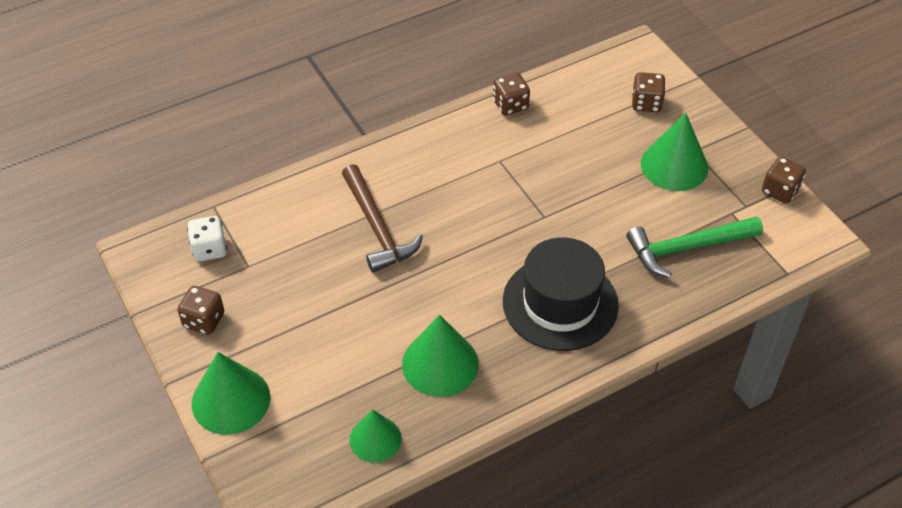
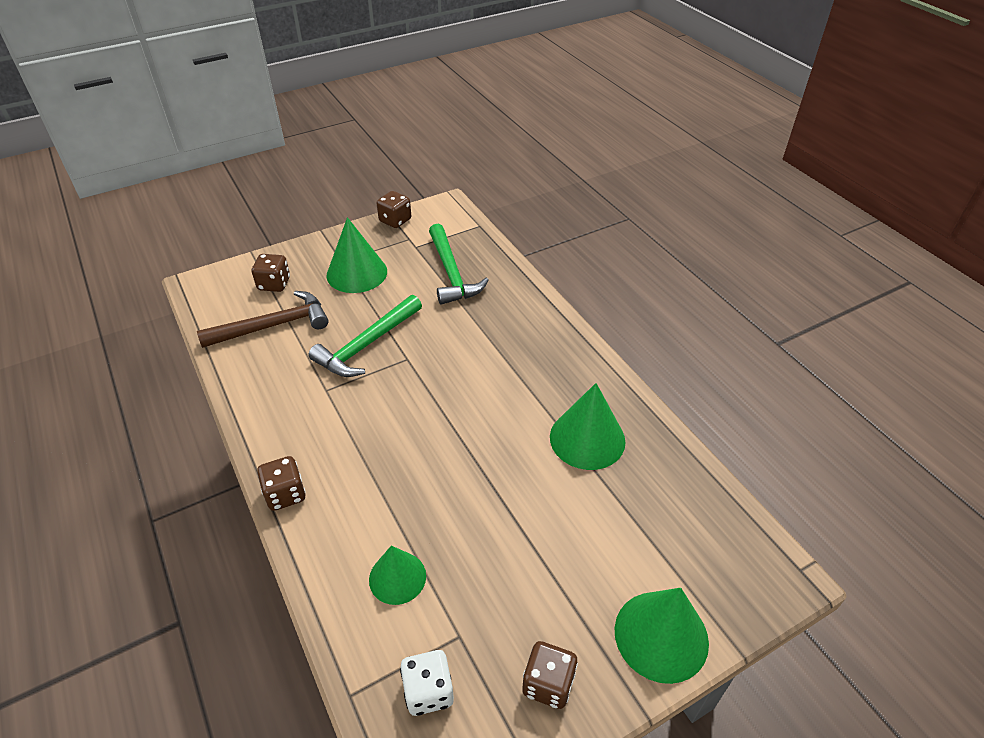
camera: 90 degrees left, 5 degrees down
(375, 439) = (682, 489): green cone -> green cone (397, 577)
(377, 228) = (408, 496): brown hammer -> brown hammer (273, 326)
(510, 105) = (246, 379): brown dice -> brown dice (285, 494)
(560, 303) = (511, 352): black hat -> none
(562, 184) = (367, 345): none -> green hammer

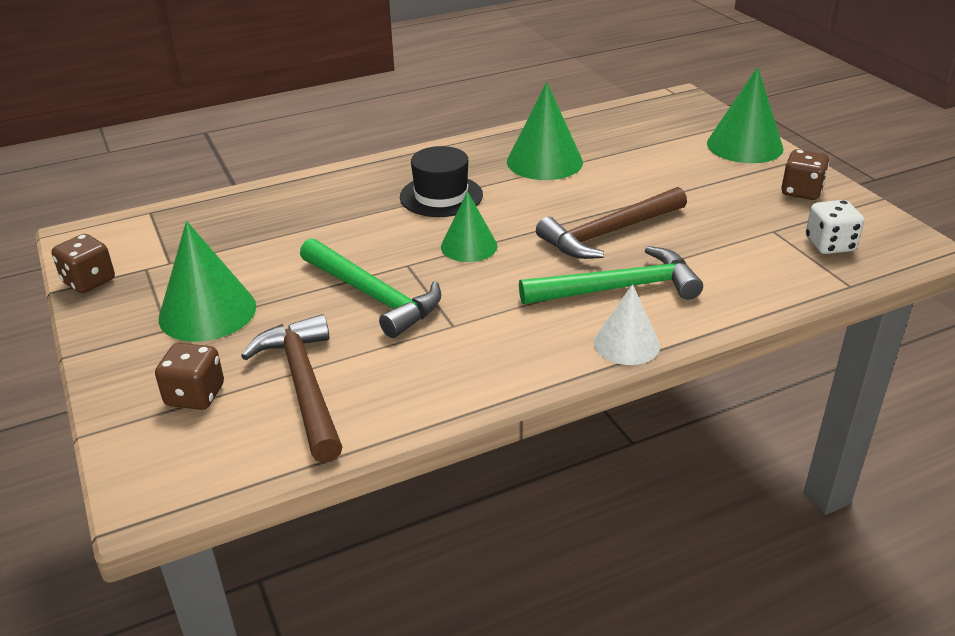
camera: 85 degrees left, 10 degrees down
(285, 494) = (626, 344): brown dice -> white cone
(397, 577) = (722, 263): green cone -> green cone (469, 246)
(451, 273) = (247, 233): green hammer -> green hammer (618, 288)
(452, 487) = (609, 233): none -> brown hammer
(512, 369) = (441, 196): none -> black hat

